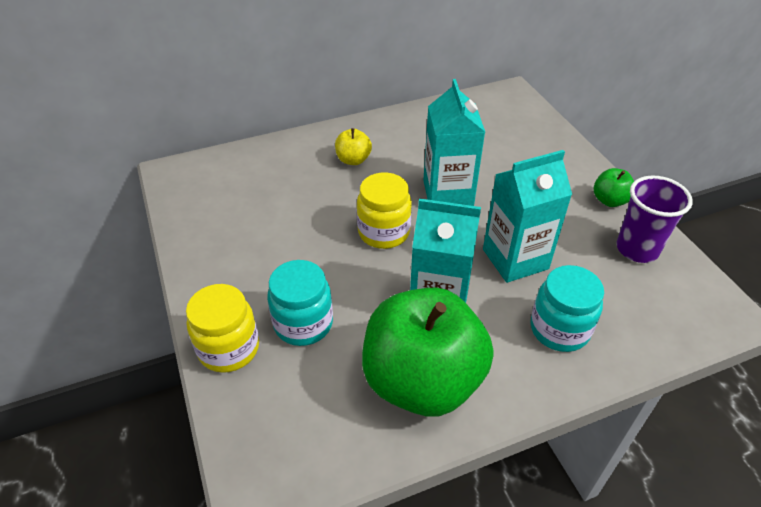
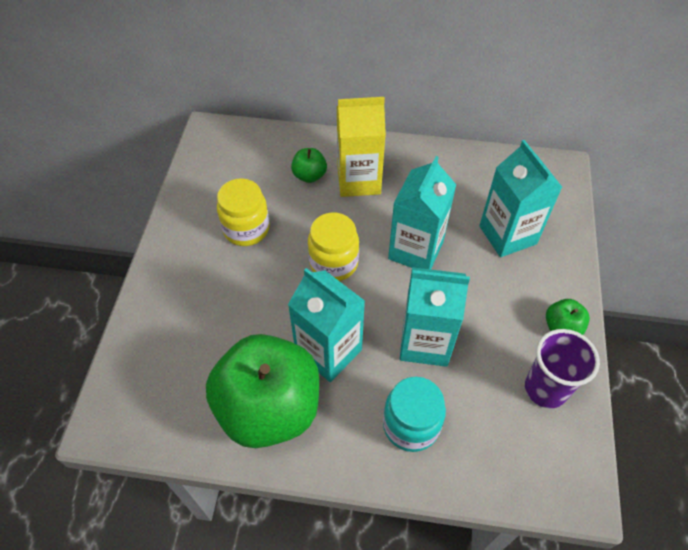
camera: 30 degrees right, 10 degrees up
(229, 348) = (153, 307): yellow jar -> yellow jar (246, 229)
(303, 323) = (217, 314): turquoise jar -> none
(304, 172) = (309, 175): none -> green apple
(353, 160) = (358, 180): yellow apple -> yellow carton
(512, 153) = (507, 235): none -> turquoise carton

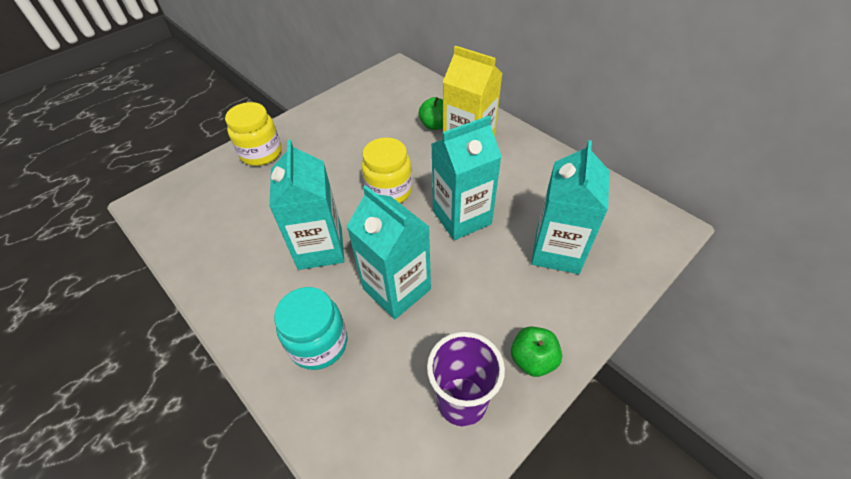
camera: 40 degrees right, 5 degrees down
(246, 229) = (355, 137): yellow jar -> yellow jar (261, 153)
(269, 408) = (241, 259): green apple -> none

